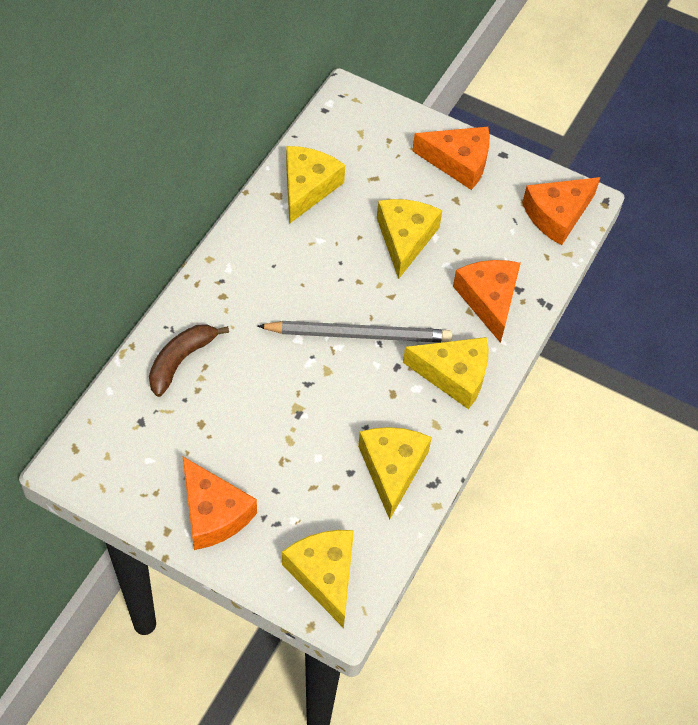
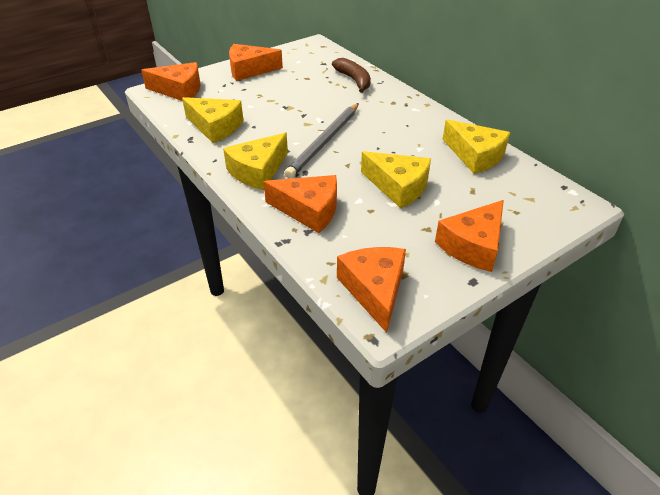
camera: 120 degrees right, 15 degrees down
(324, 575) = (179, 90): yellow cheese -> orange cheese

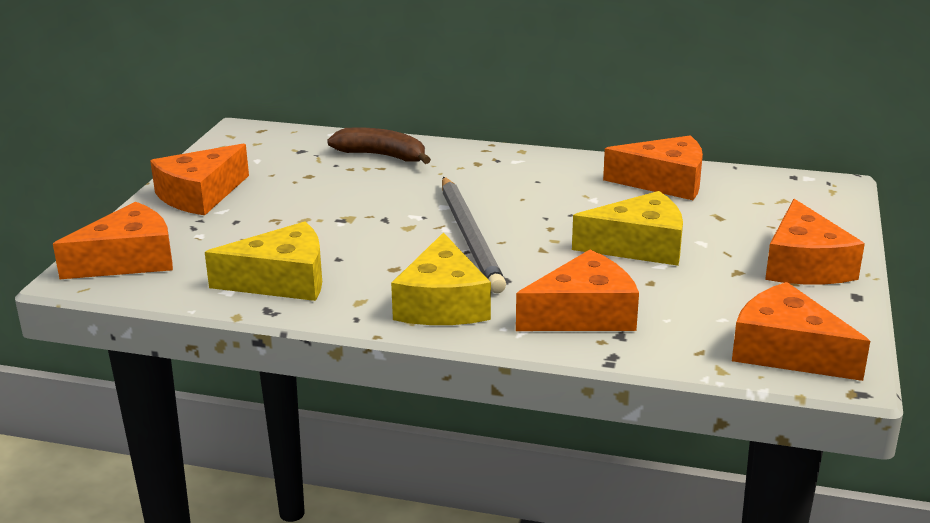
camera: 40 degrees left, 15 degrees down
(475, 155) = (665, 182): yellow cheese -> orange cheese

